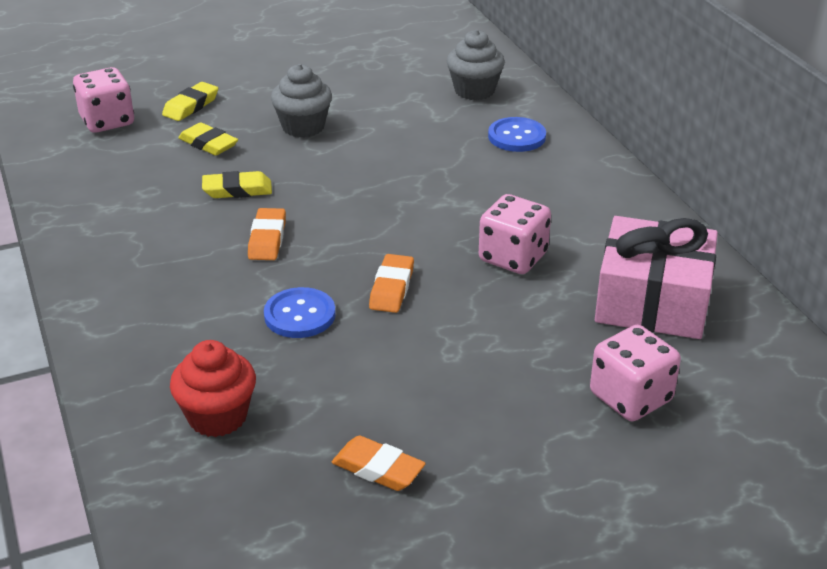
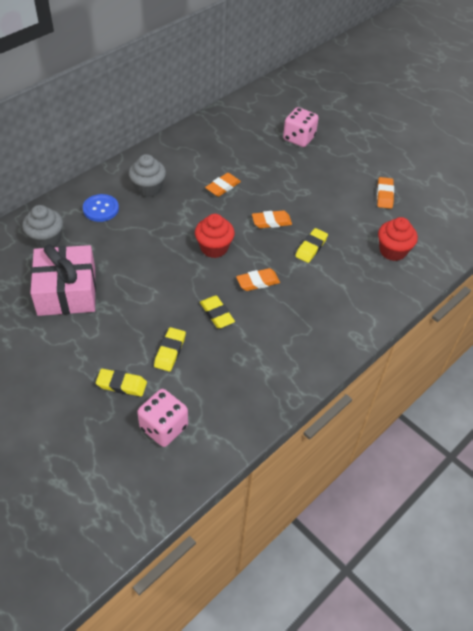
camera: 115 degrees left, 15 degrees up
(299, 315) = (311, 247): blue button -> yellow eraser
(303, 127) = (127, 309): grey cupcake -> grey cupcake (148, 188)
(368, 216) = (214, 248): none -> red cupcake
(513, 257) = (223, 187): pink dice -> orange eraser
(652, 301) = (232, 140): pink gift -> pink gift (67, 291)

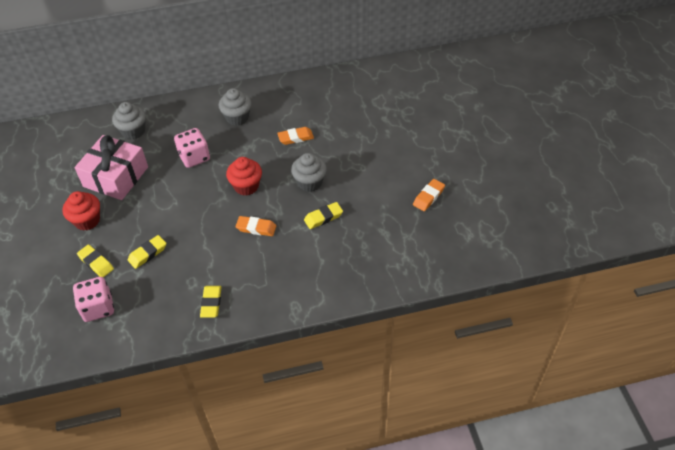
camera: 35 degrees right, 0 degrees up
(101, 209) = (189, 121): blue button -> none
(217, 314) = (204, 240): yellow eraser -> yellow eraser (211, 303)
(271, 222) = (310, 182): orange eraser -> grey cupcake
(299, 138) = (396, 117): pink dice -> pink dice (194, 157)
(392, 251) = (391, 249): red cupcake -> red cupcake (87, 220)

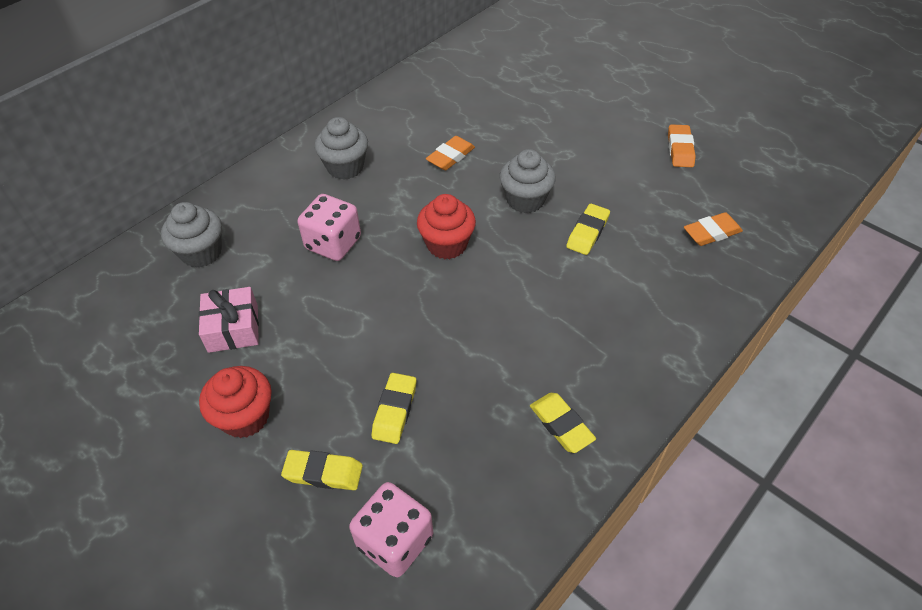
camera: 35 degrees left, 0 degrees up
(116, 177) = (233, 328): pink gift -> pink gift, size x0.59
(256, 228) = (516, 290): orange eraser -> orange eraser (711, 233)

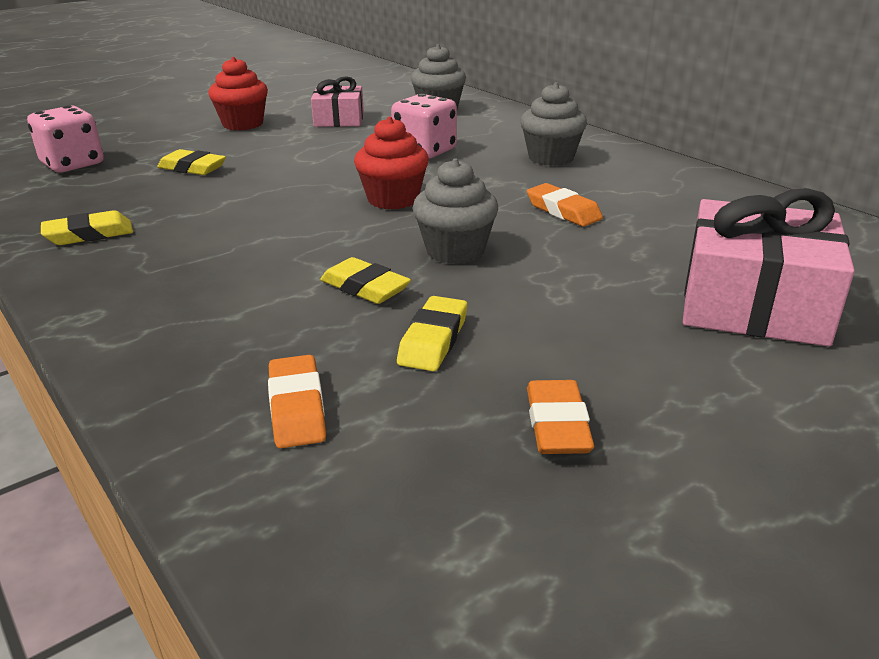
camera: 100 degrees right, 20 degrees down
(323, 473) = (162, 145): yellow eraser -> yellow eraser (433, 340)
(552, 91) = (754, 303): none -> pink gift
(680, 149) = (557, 424): orange eraser -> orange eraser turned 75 degrees clockwise

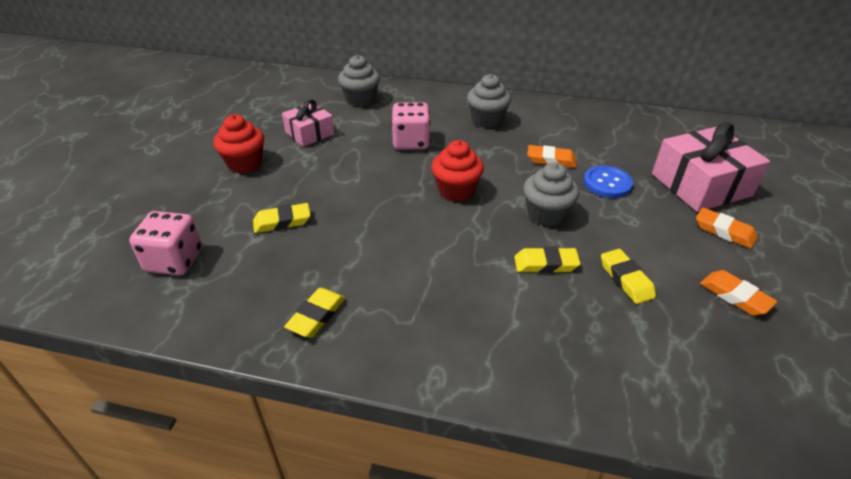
camera: 40 degrees left, 10 degrees up
(297, 408) = (638, 358): orange eraser -> orange eraser (724, 231)
(598, 253) = (607, 183): none -> blue button

